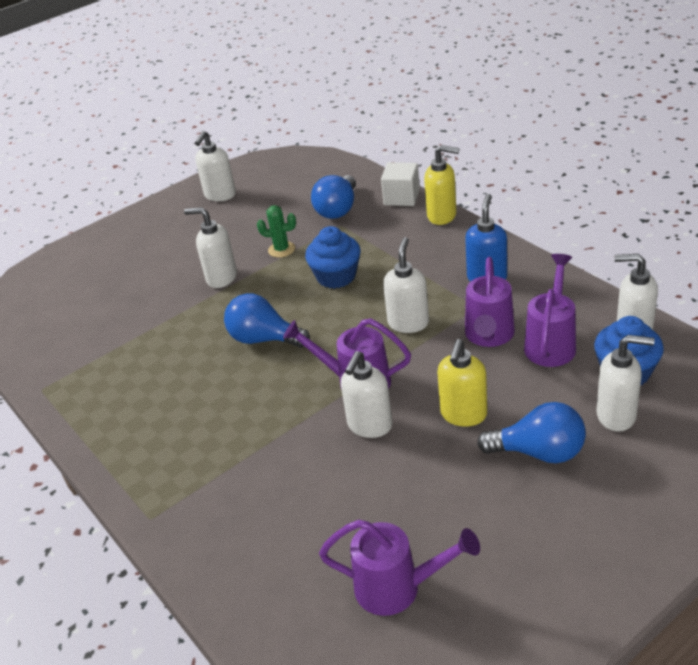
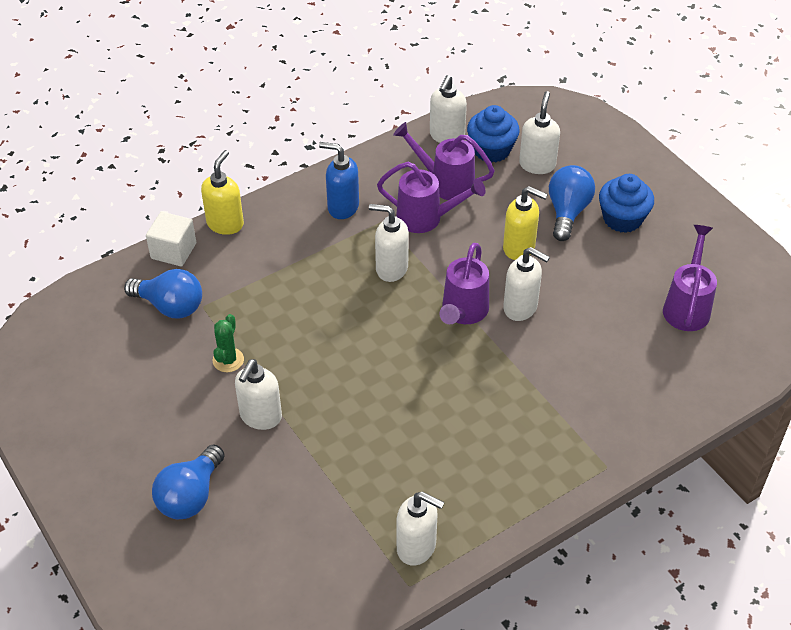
camera: 90 degrees left, 10 degrees up
(220, 195) = (77, 420): white soap dispenser -> white soap dispenser (417, 547)
(264, 339) = (382, 379): blue light bulb -> blue light bulb (190, 496)
(336, 276) = (297, 316): blue cupcake -> blue cupcake (622, 219)

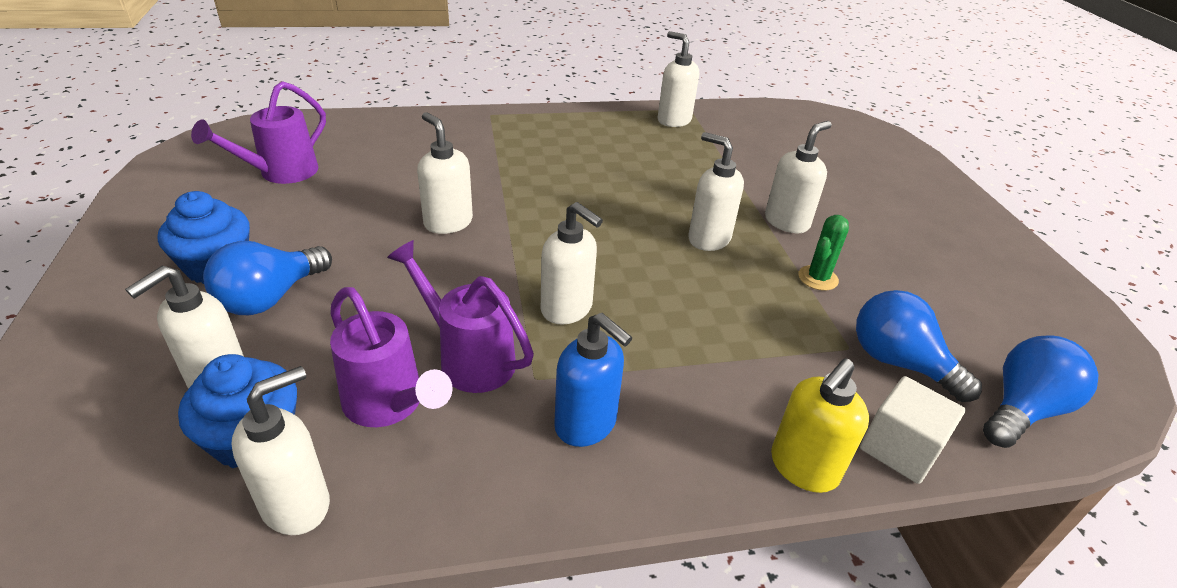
camera: 160 degrees left, 10 degrees down
(190, 496) = (864, 191): blue light bulb -> blue light bulb (1022, 409)
(321, 369) = (708, 239): none -> white soap dispenser
(463, 312) = (515, 238): purple watering can -> none
(519, 248) = (383, 278): yellow soap dispenser -> none

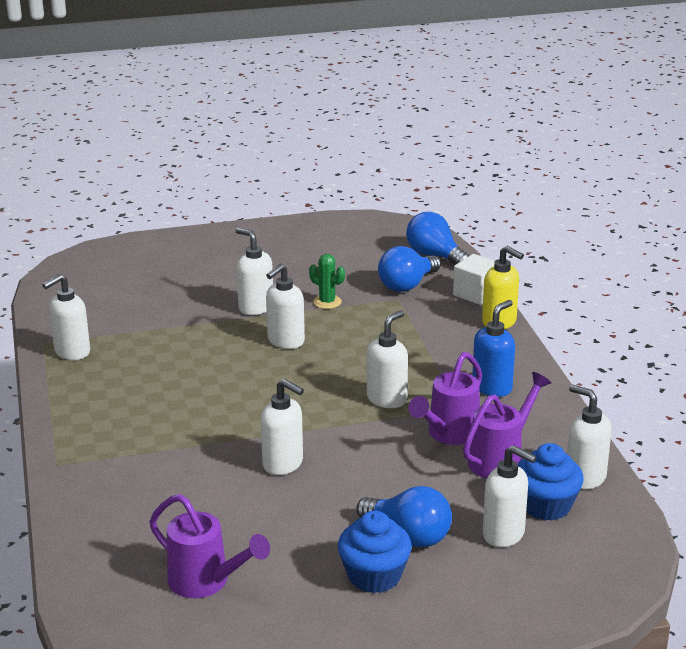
camera: 90 degrees left, 10 degrees down
(448, 222) = (283, 464): white soap dispenser -> white soap dispenser turned 105 degrees counterclockwise

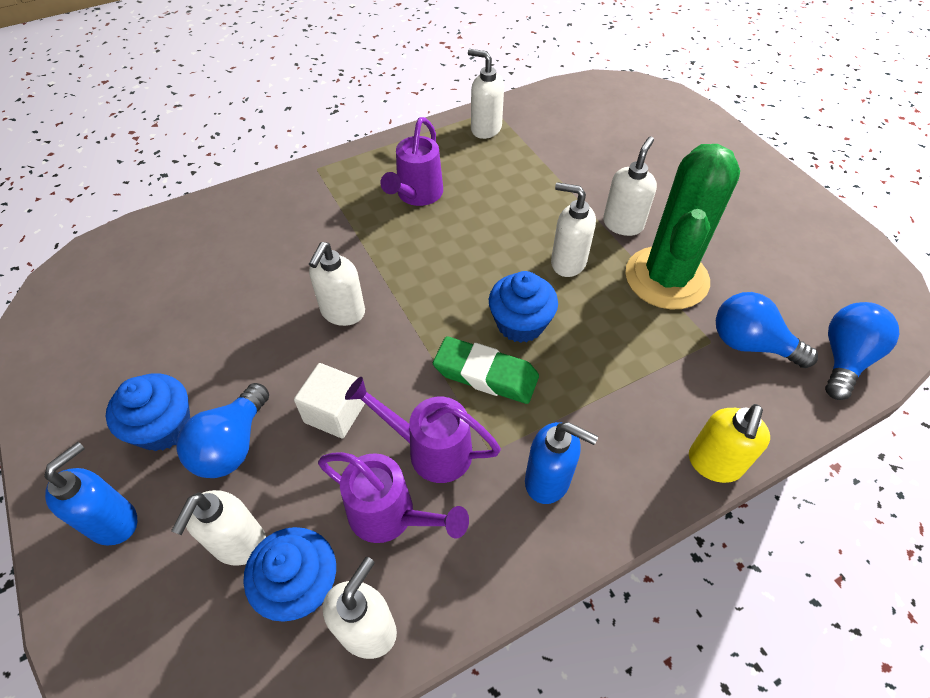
camera: 75 degrees right, 25 degrees up
(206, 582) = (158, 301): purple watering can -> purple watering can (417, 195)
(327, 302) = (666, 278): green cactus -> green cactus, size x2.50
(342, 375) = (520, 323): none -> blue cupcake
(387, 399) = (486, 374): white soap dispenser -> green eraser
(464, 604) = (114, 521): none -> blue soap dispenser
(476, 294) = (773, 423): white cube -> white cube (335, 412)

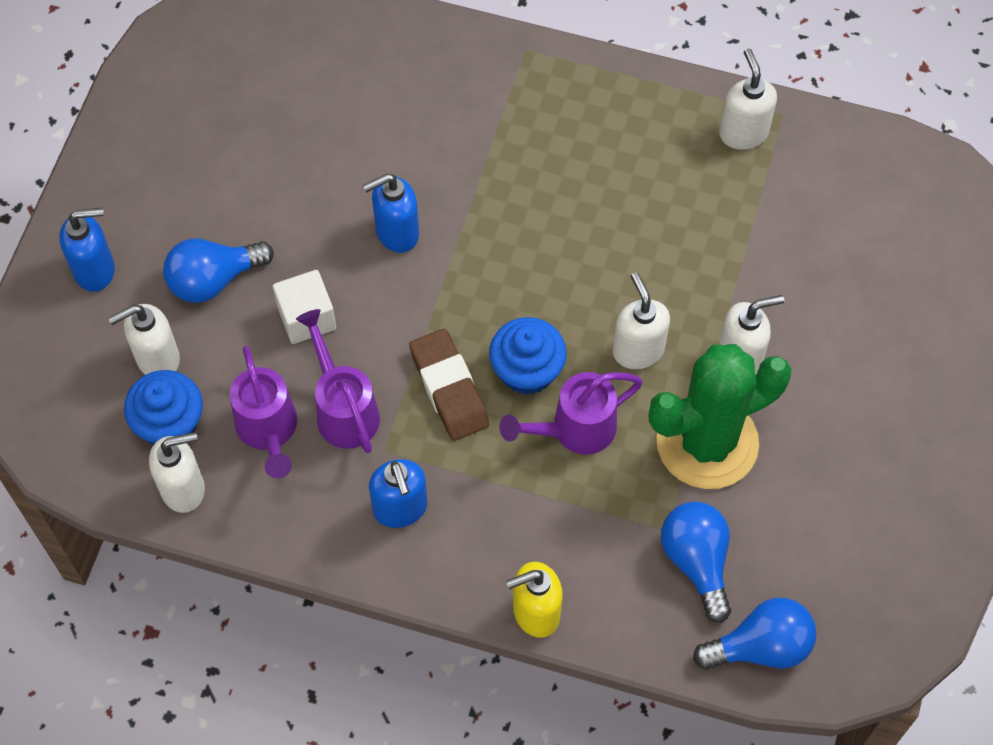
camera: 45 degrees right, 10 degrees up
(164, 427) = (181, 222): blue cupcake -> none
(342, 312) = (396, 233): white soap dispenser -> blue soap dispenser
(417, 195) = (585, 160): purple watering can -> purple watering can (575, 430)
(486, 374) = (449, 388): green eraser -> brown eraser

